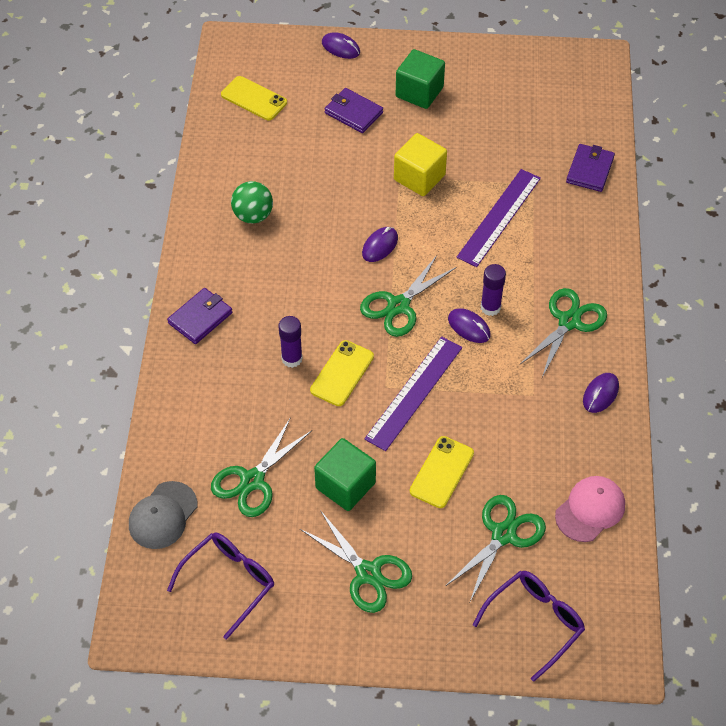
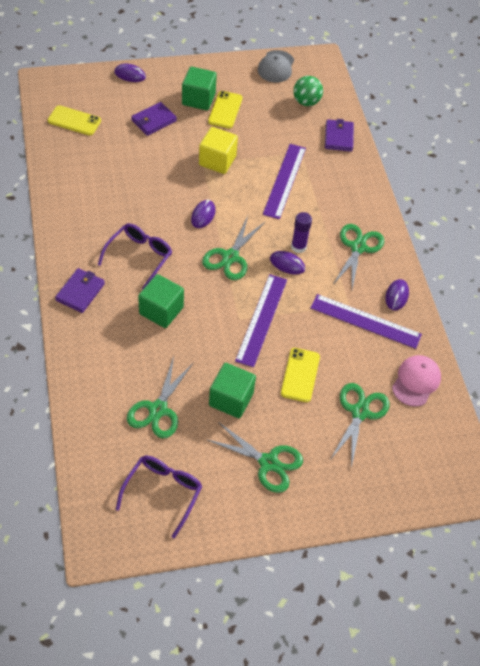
camera: 20 degrees left, 0 degrees up
(163, 515) = (94, 451): grey cap -> grey cap (276, 67)
(253, 215) = (99, 208): green ball -> green ball (306, 102)
(292, 359) = (161, 310): purple glue stick -> green cube
(342, 373) = (203, 315): yellow phone -> yellow phone (225, 110)
(353, 113) = (154, 121): purple wallet -> purple wallet turned 60 degrees counterclockwise
(534, 623) = (402, 473): purple glasses -> purple glasses (139, 257)
(548, 419) = (365, 321): none -> purple ruler

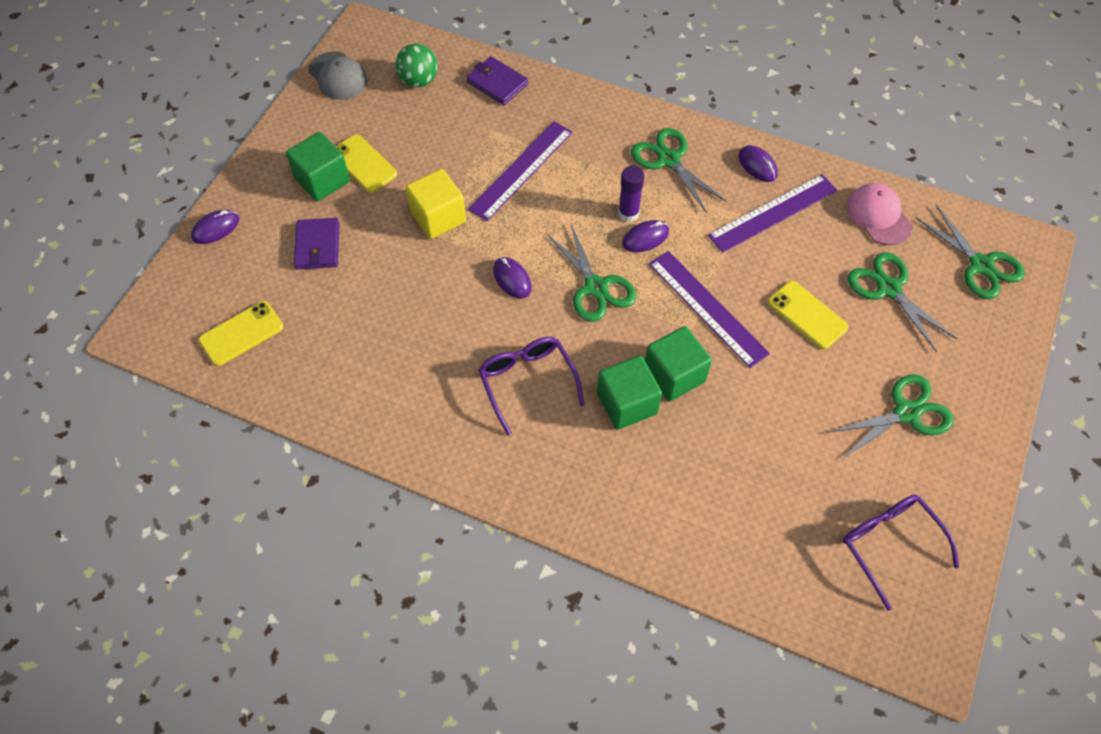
camera: 50 degrees left, 5 degrees up
(80, 292) = (537, 478): purple wallet -> none
(158, 409) = (770, 486): green scissors -> green scissors (980, 265)
(231, 399) = (800, 401): green cube -> green cube (674, 375)
(284, 180) = (521, 170): purple ruler -> purple ruler turned 75 degrees clockwise

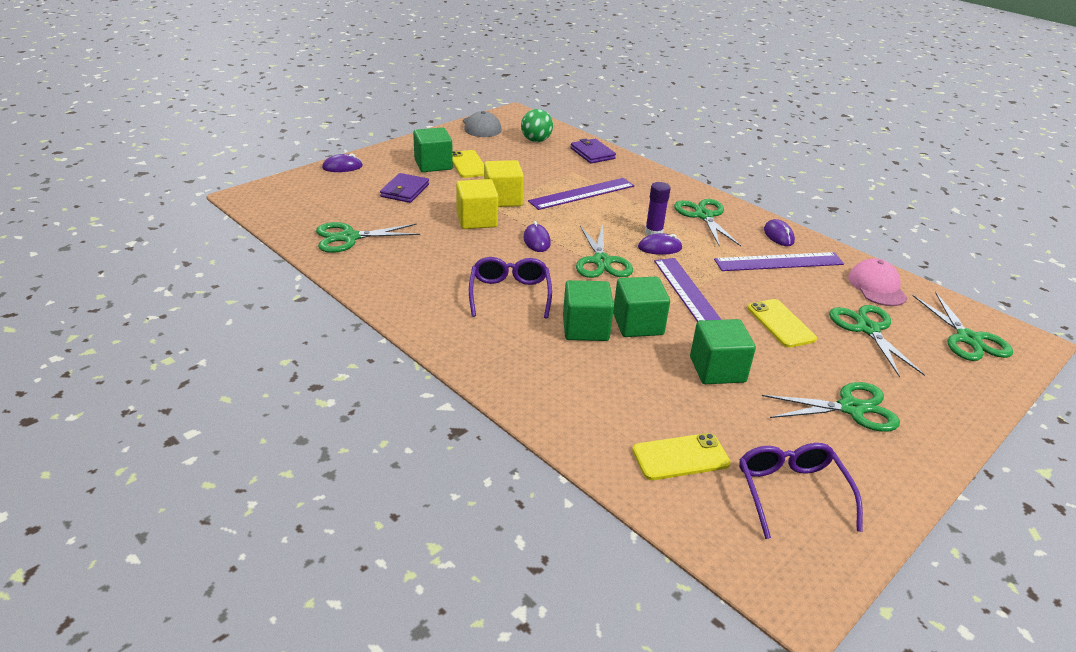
camera: 20 degrees right, 25 degrees down
(241, 334) = (316, 215): yellow phone -> yellow phone (680, 457)
(304, 359) = (349, 237): none -> green scissors
(429, 268) = (477, 220): none -> yellow cube
(773, 410) = (717, 369): none -> green cube

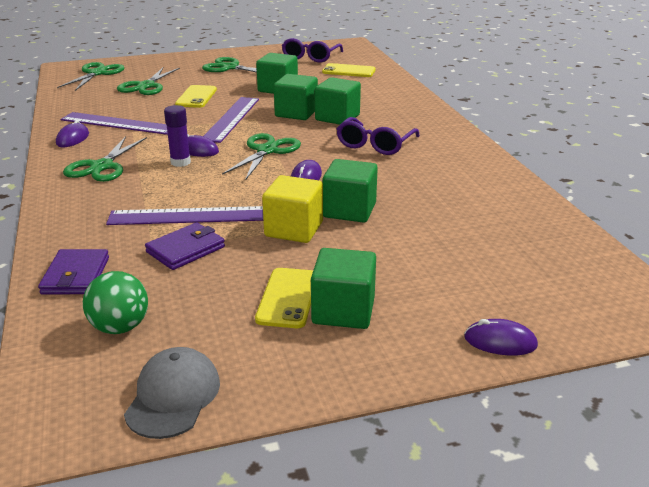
camera: 150 degrees left, 5 degrees down
(349, 237) = (510, 220): green scissors -> none
(405, 191) = (415, 270): purple wallet -> purple wallet (186, 249)
(477, 220) = (349, 210): yellow cube -> green cube
(877, 287) = (84, 99): pink cap -> none

